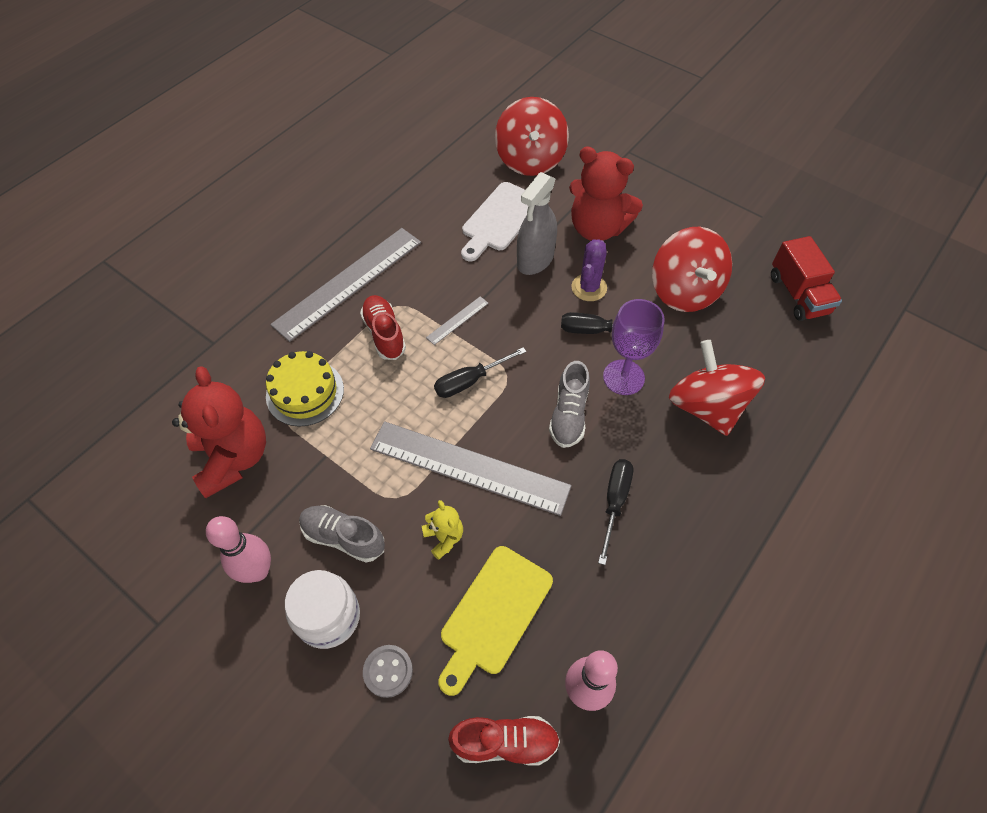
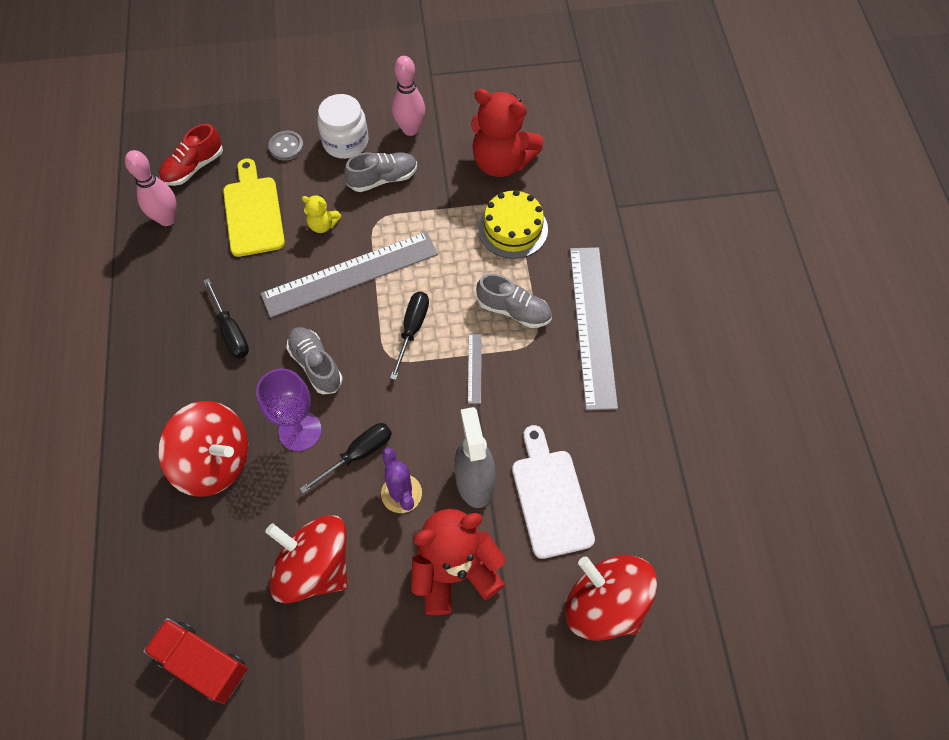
camera: 135 degrees right, 5 degrees up
(384, 334) = (514, 310): red shoe -> grey shoe

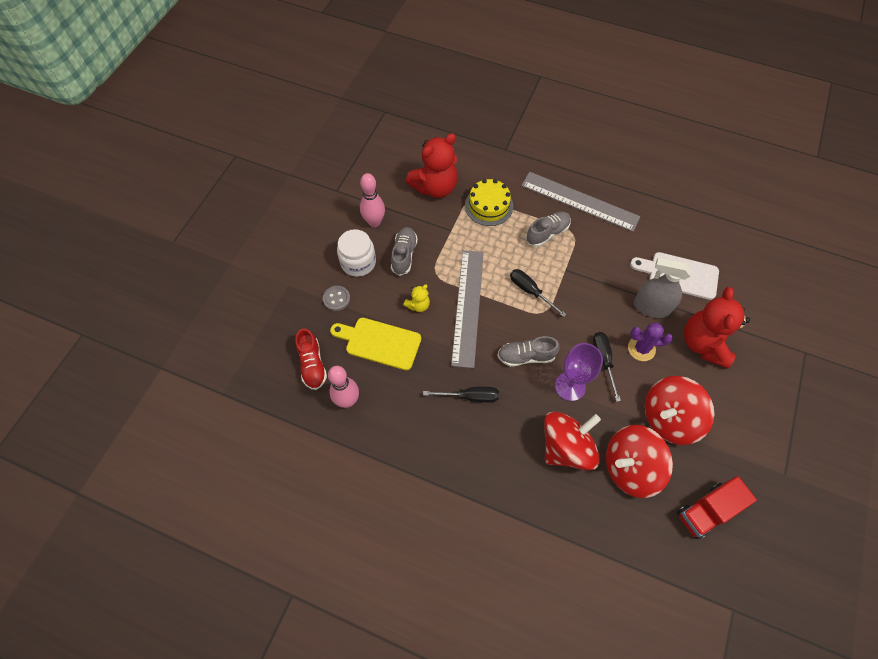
camera: 60 degrees left, 0 degrees up
(474, 368) = (576, 271): grey ruler -> none
(604, 604) = (753, 281): red spinning top -> red spinning top (630, 467)

